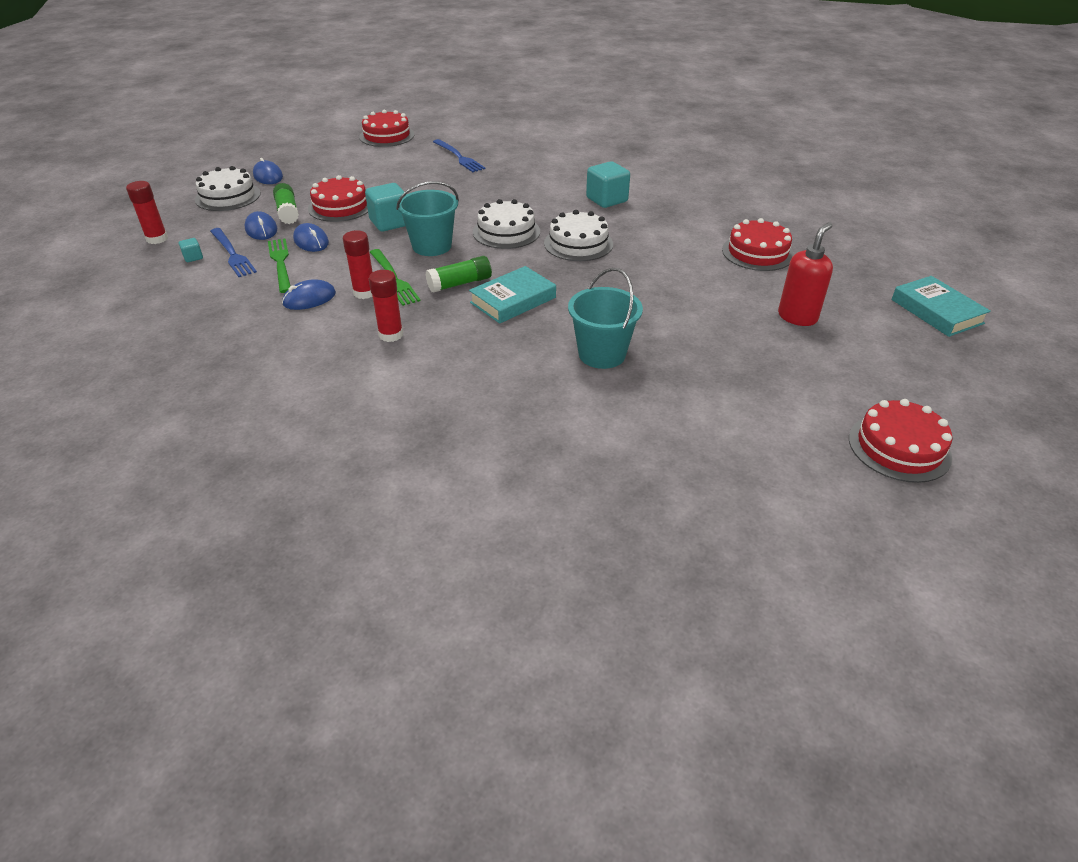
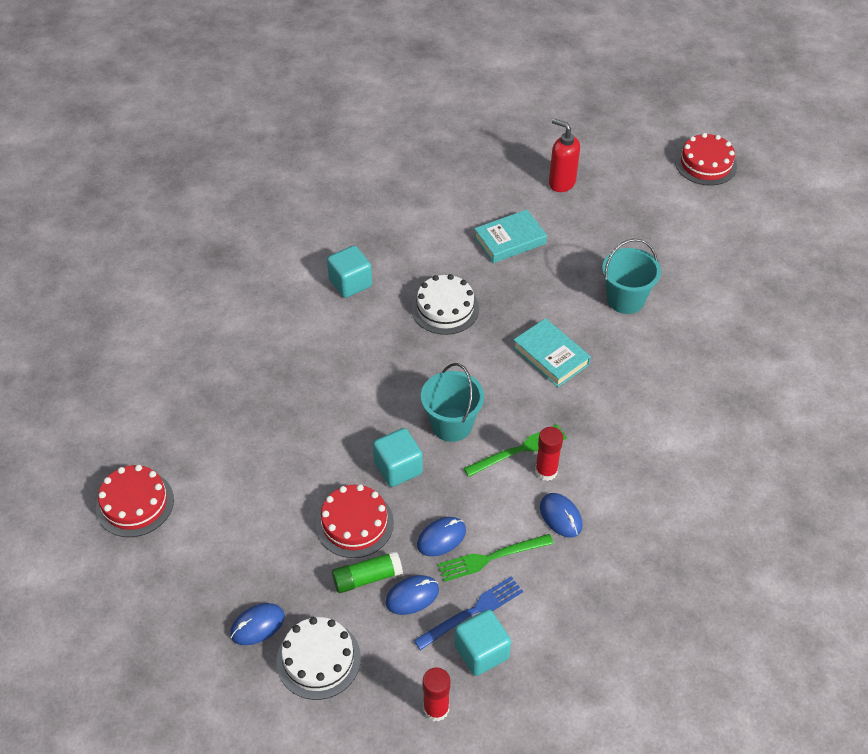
camera: 90 degrees left, 10 degrees up
(193, 257) = (481, 652): turquoise cube -> turquoise cube, size x2.13
(391, 335) = (615, 441): red glue stick -> none
(459, 157) = (221, 416): blue fork -> none
(460, 283) = (524, 396): green glue stick -> none
(506, 232) = (420, 364): white cake -> none
(757, 252) = (460, 189): red cake -> none
(936, 311) = (547, 110): turquoise book -> turquoise book (510, 240)

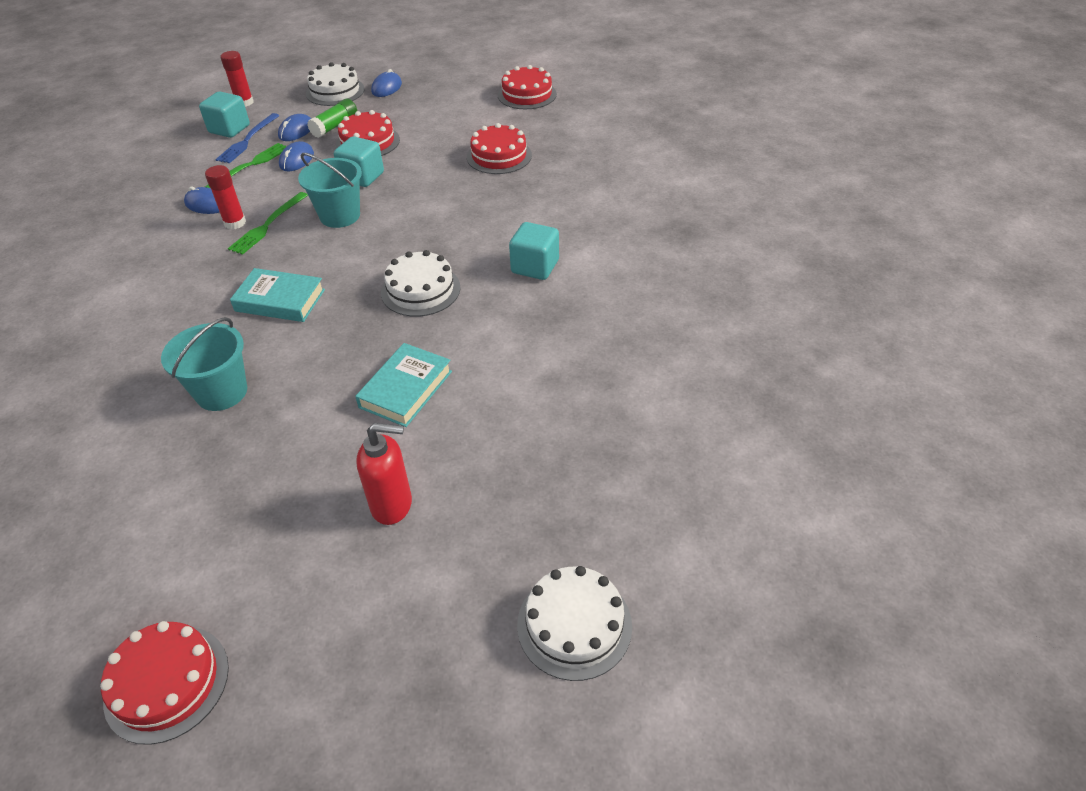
camera: 145 degrees right, 5 degrees down
(258, 420) = (499, 156): none -> red cake
(515, 100) = (574, 625): none -> white cake

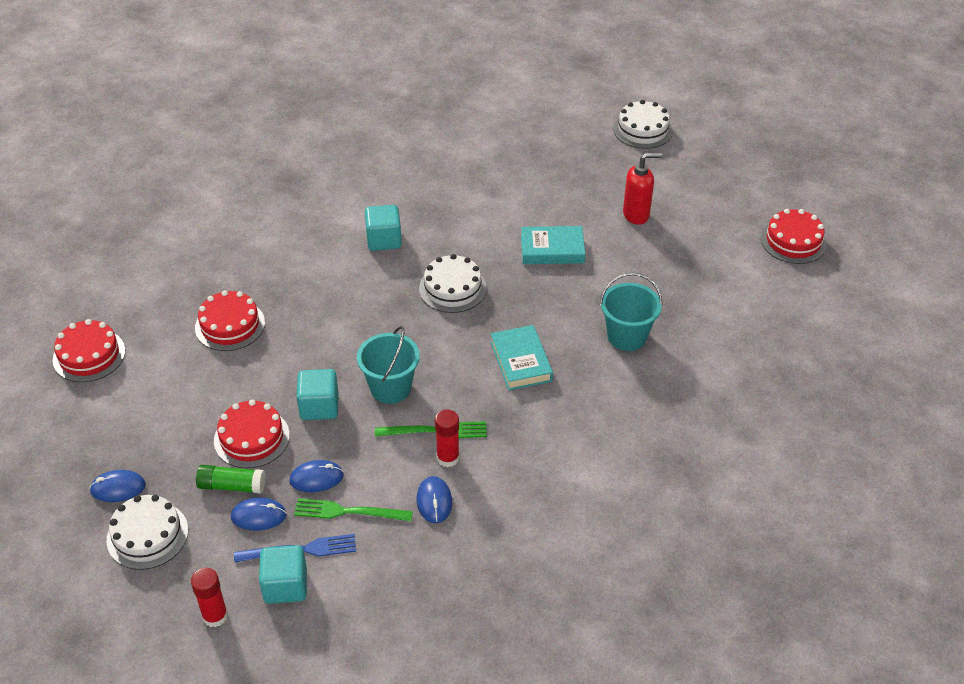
camera: 120 degrees left, 0 degrees up
(392, 505) = (636, 215): red soap dispenser -> red soap dispenser turned 105 degrees clockwise

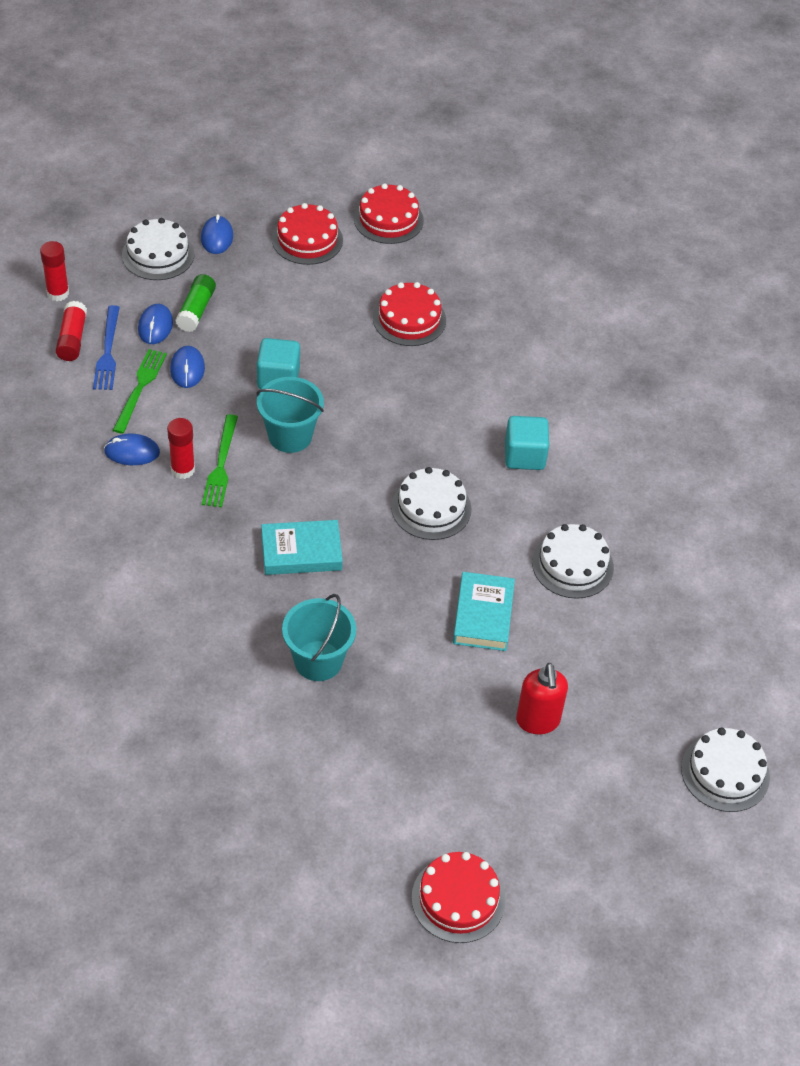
camera: 95 degrees right, 5 degrees up
(251, 438) = (251, 327): red cake -> red cake (307, 239)
(285, 586) = (72, 339): turquoise cube -> red glue stick
(489, 207) = (572, 565): none -> white cake

